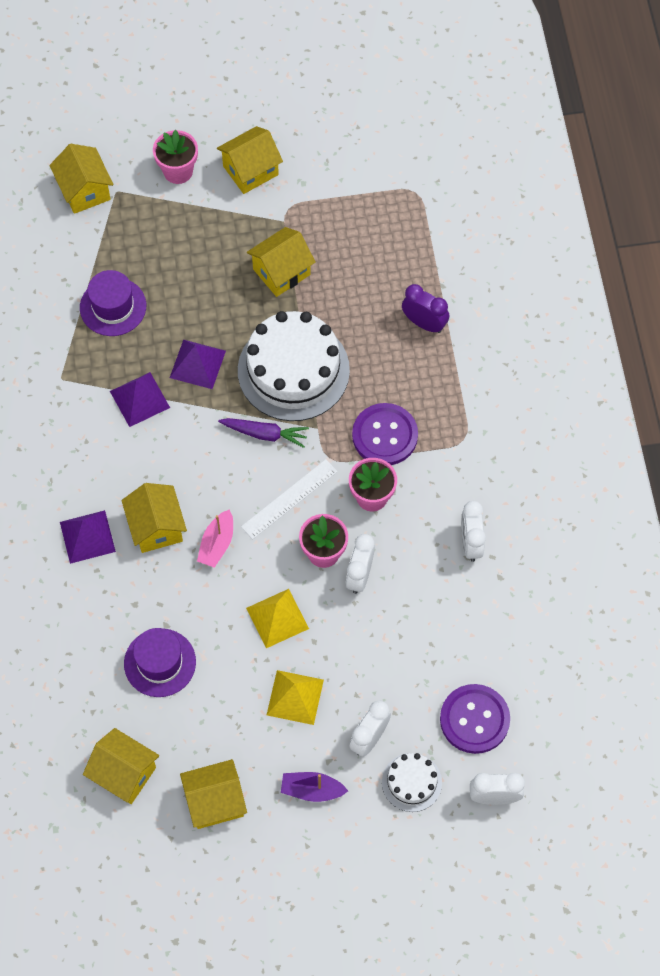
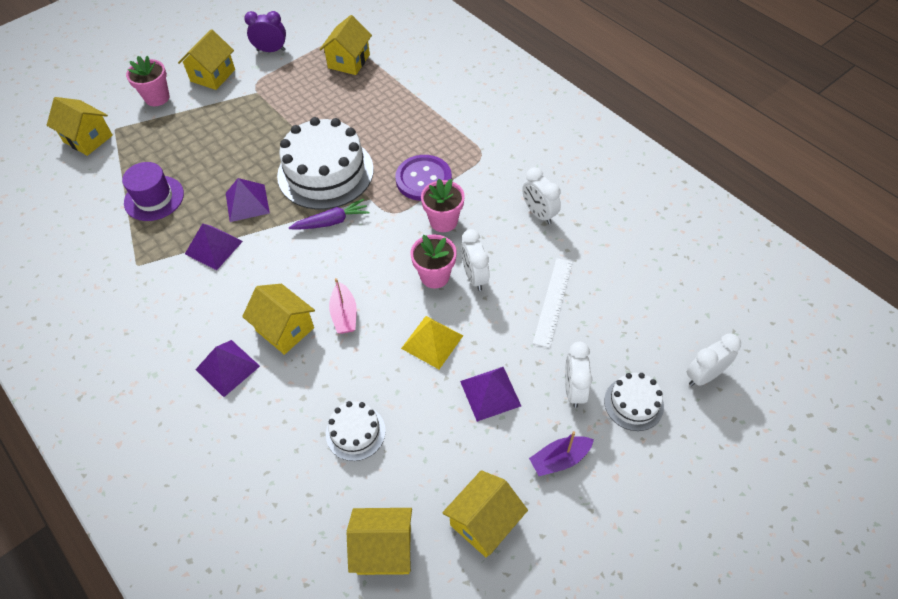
camera: 30 degrees left, 10 degrees down
(160, 662) = (355, 432): purple hat -> white cake
(281, 272) = (275, 120): yellow house -> yellow house (349, 61)
(289, 499) = (381, 254): white ruler -> white ruler (553, 301)
(295, 697) = (490, 393): yellow pyramid -> purple pyramid
(424, 323) = (400, 103): purple clock -> purple clock (271, 50)
(474, 719) = (641, 328): purple button -> none

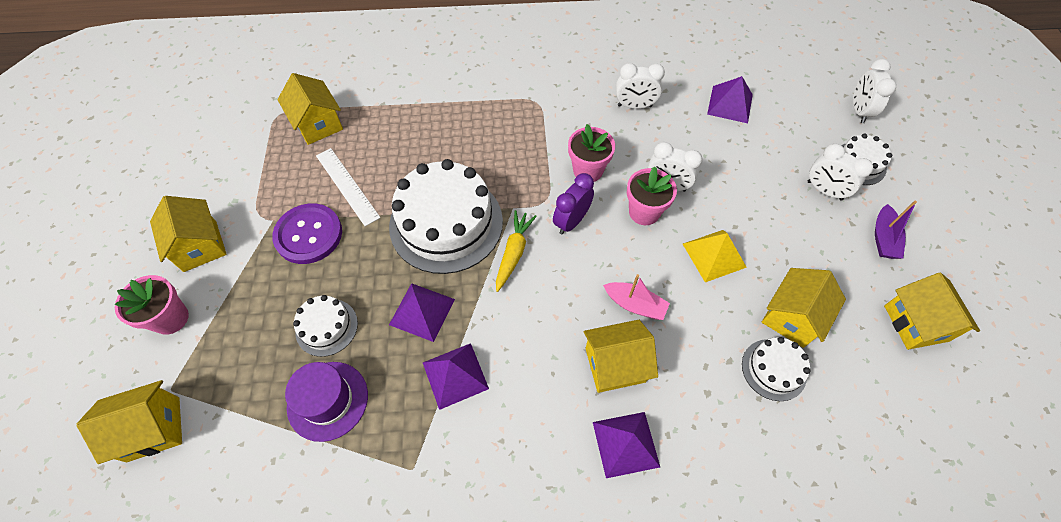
camera: 55 degrees left, 5 degrees up
(202, 166) = (326, 327): none -> white cake
(271, 50) = (225, 175): purple clock -> purple clock (571, 221)
(332, 221) = (513, 253): purple carrot -> yellow carrot
(384, 549) = (907, 414): yellow house -> yellow house (792, 317)
(423, 179) = (526, 156): purple button -> purple button (308, 235)
(490, 393) = (794, 246): purple pyramid -> purple pyramid (730, 104)
(553, 301) = (731, 151): white ruler -> white ruler (347, 186)

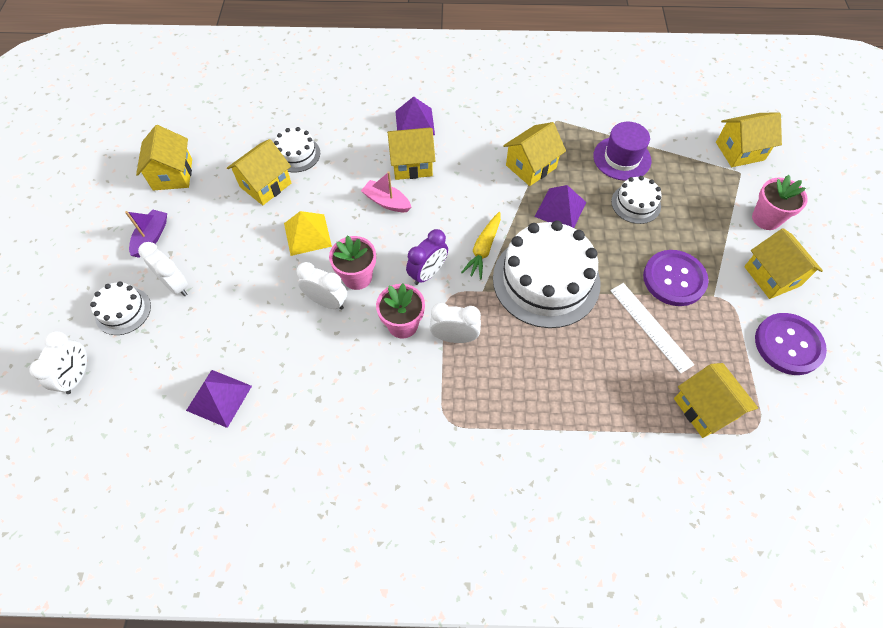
camera: 175 degrees left, 0 degrees up
(219, 179) = (788, 345): none -> purple button
(455, 375) = (531, 166): purple pyramid -> yellow house
(634, 106) = (331, 404): white clock -> white clock (454, 337)

